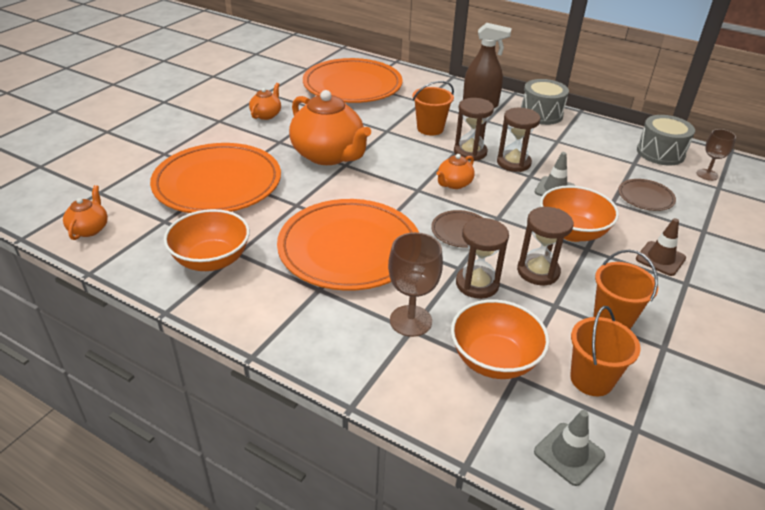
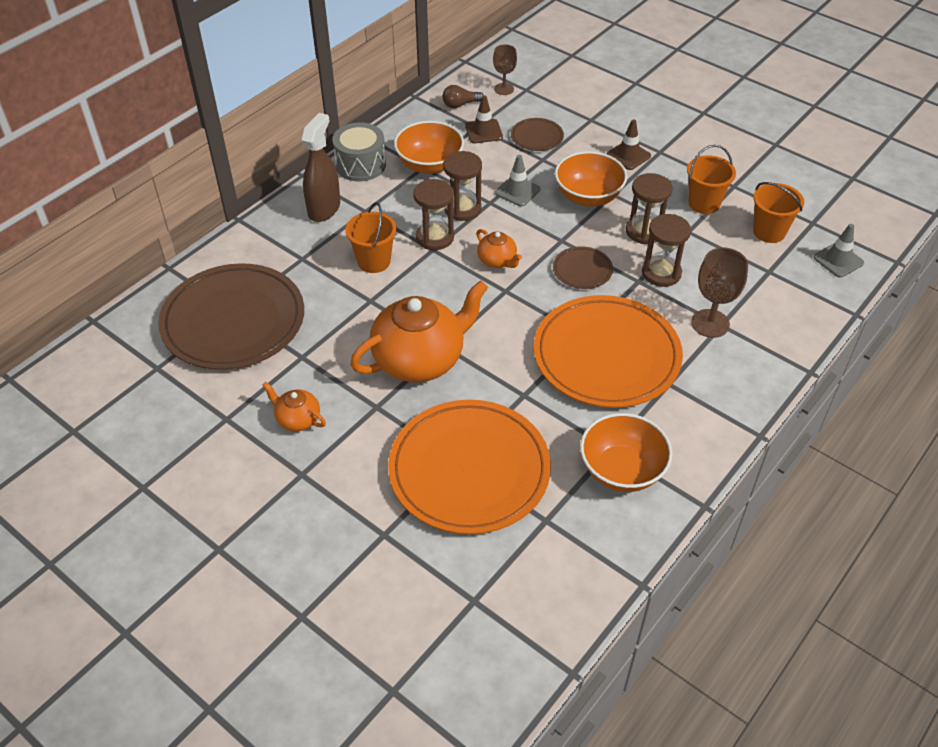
camera: 80 degrees left, 10 degrees up
(89, 229) = (557, 598): orange teapot -> none
(352, 85) = (233, 321): orange plate -> brown plate
(494, 360) = (753, 280): orange bowl -> orange bowl (429, 165)
(630, 167) = (483, 131): none -> brown traffic cone
(660, 153) = (460, 104): grey drum -> brown light bulb

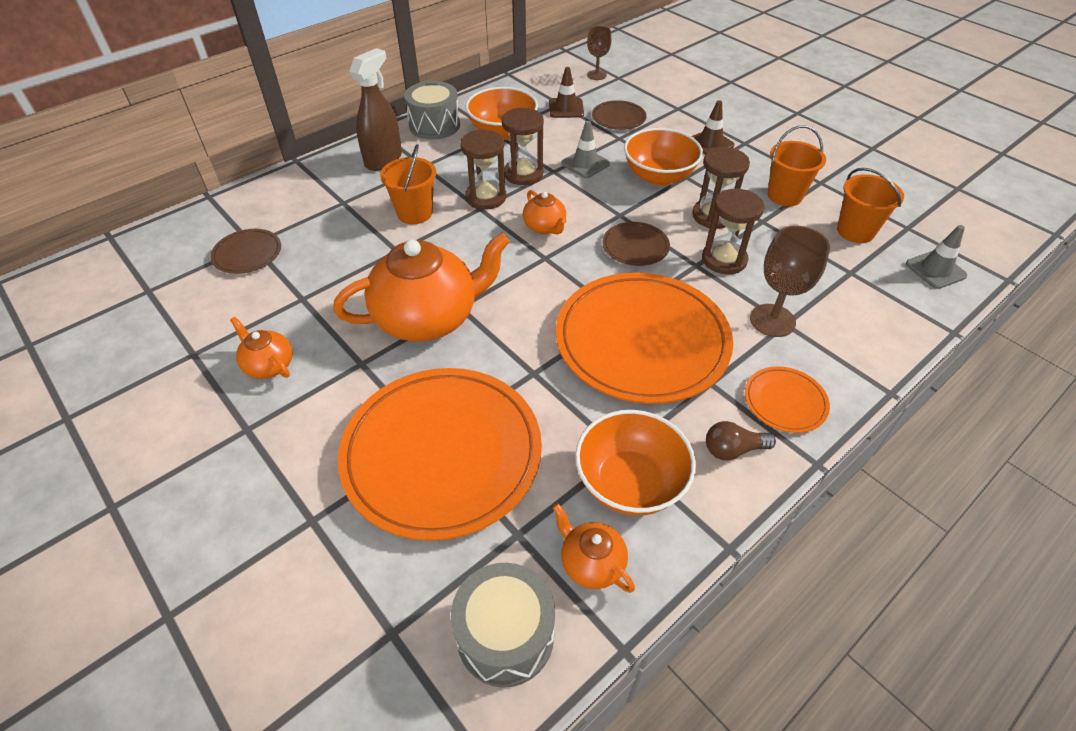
camera: 10 degrees right, 0 degrees up
(233, 321) = (247, 254): brown plate -> brown plate, size x0.44
(460, 104) = (550, 84): brown light bulb -> brown light bulb (733, 450)
(556, 589) = (505, 635): none -> grey drum
(606, 531) = (591, 563): none -> orange teapot
(729, 390) = (785, 402): none -> orange plate

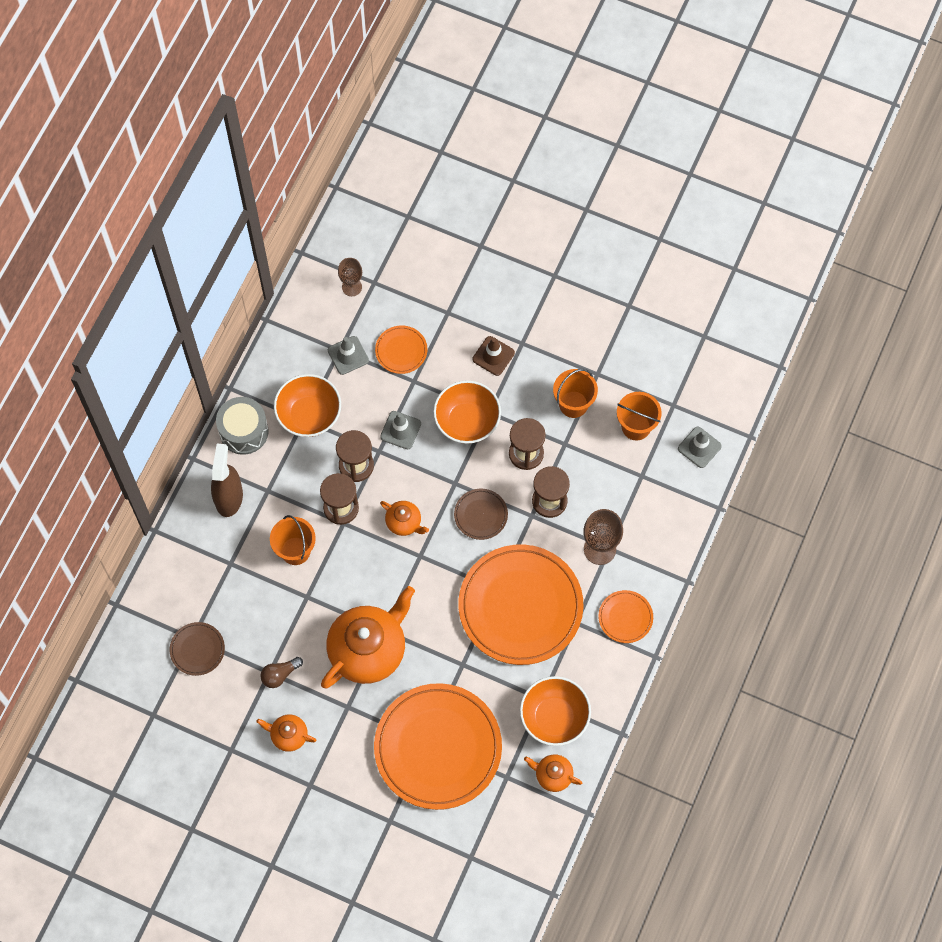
camera: 25 degrees left, 20 degrees up
(505, 635) = (527, 832): grey drum -> none
(566, 108) = (348, 355): brown traffic cone -> grey traffic cone
(618, 118) = (401, 351): brown plate -> orange plate
(733, 450) = (604, 668): brown light bulb -> brown light bulb (280, 675)

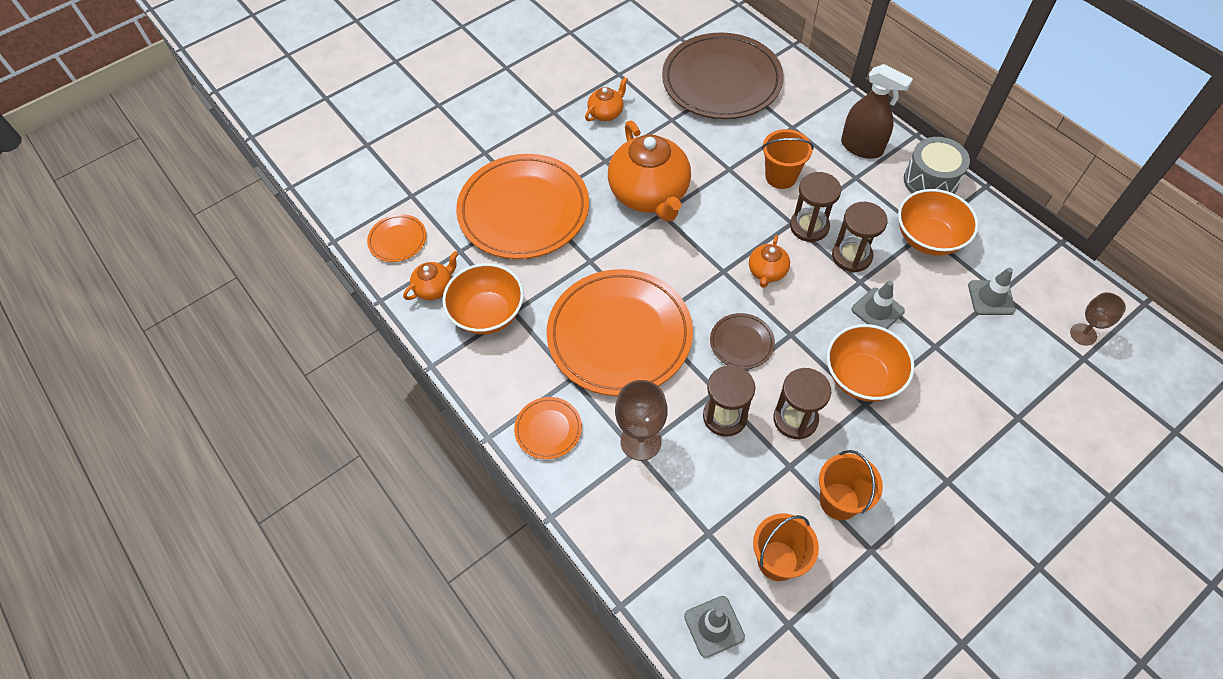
camera: 120 degrees right, 10 degrees down
(197, 649) = (721, 81): brown plate -> brown plate, size x2.28
(280, 675) = (665, 125): brown light bulb -> none
(401, 351) = (980, 349): orange plate -> orange plate (397, 240)
(404, 522) = (767, 272): orange teapot -> orange teapot turned 45 degrees counterclockwise
(493, 356) = (940, 441): brown traffic cone -> none

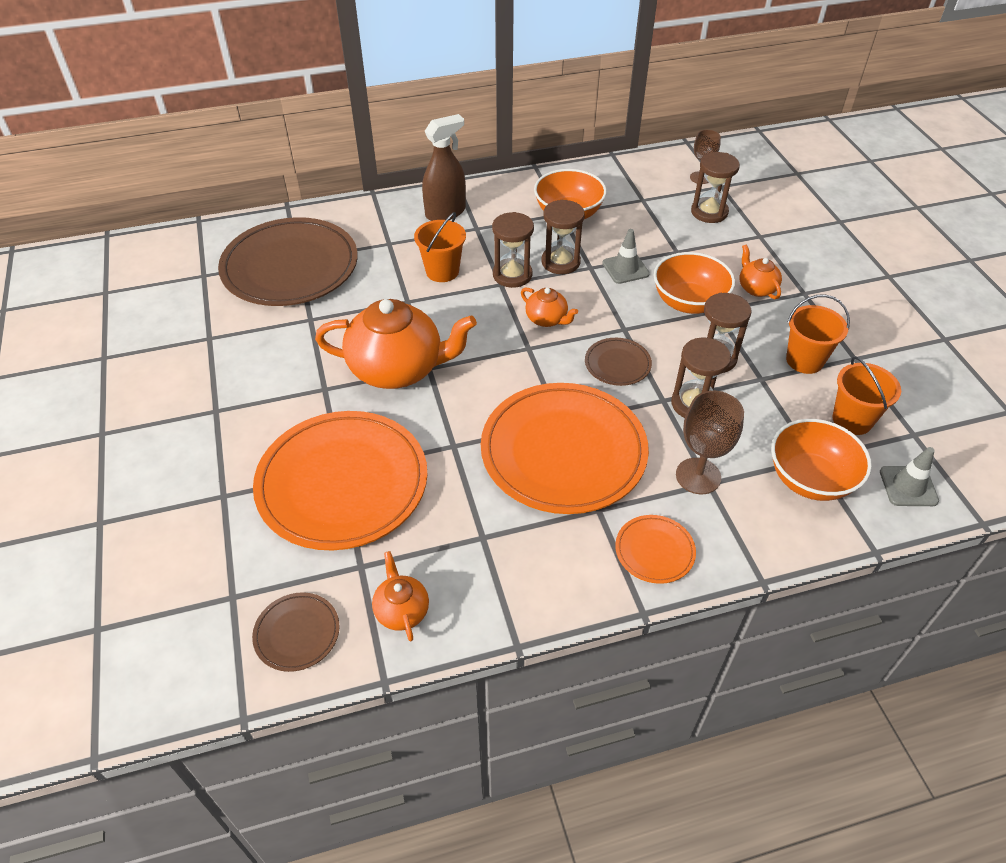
camera: 70 degrees left, 10 degrees down
(397, 240) = (297, 633): orange plate -> brown plate
(488, 314) = (472, 563): orange bowl -> orange bowl (810, 479)
(606, 113) = (257, 366): orange teapot -> orange teapot (756, 288)
(930, 181) = (510, 190): grey drum -> none
(991, 297) = (645, 206): grey traffic cone -> none
(1025, 359) = (709, 212): none -> brown hourglass

